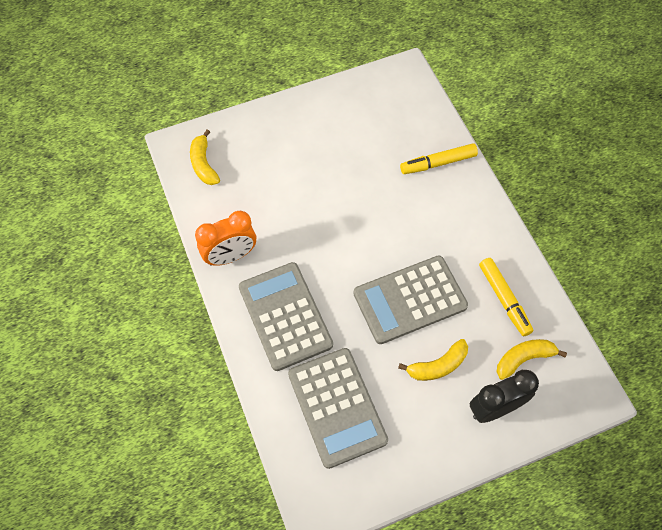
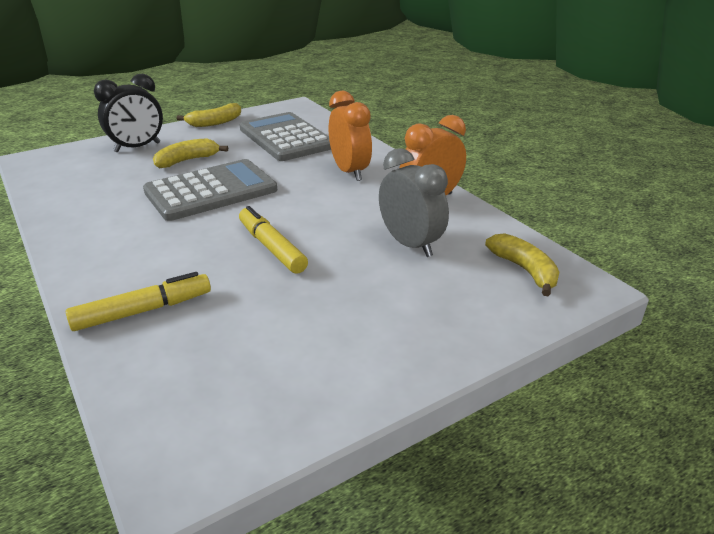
camera: 170 degrees right, 30 degrees down
(266, 201) = (410, 244): none -> grey clock
(285, 316) = (349, 172): grey calculator -> orange clock
(504, 299) = (96, 200): yellow marker -> yellow marker (272, 247)
(523, 359) = (94, 170): yellow banana -> yellow banana (215, 122)

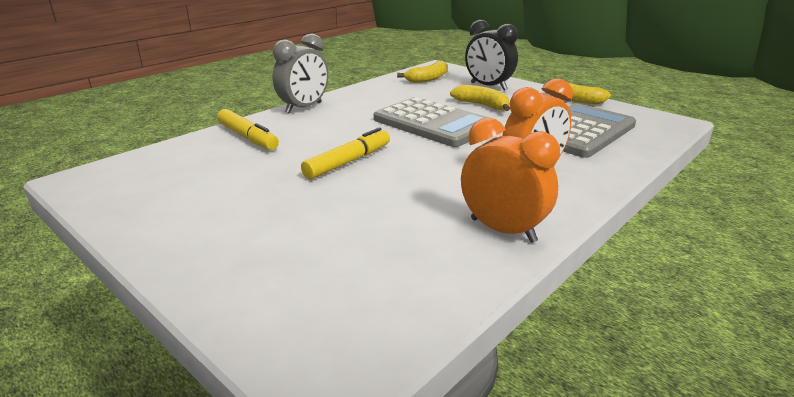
camera: 75 degrees right, 5 degrees down
(410, 244) = (384, 228): grey clock -> grey clock (304, 108)
(524, 270) = (355, 317): yellow banana -> yellow banana (428, 79)

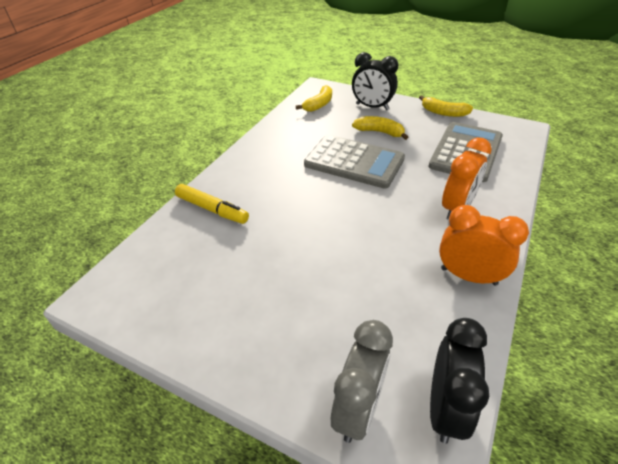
camera: 15 degrees left, 15 degrees up
(304, 108) = (237, 161): grey clock -> grey clock (358, 409)
(348, 162) = (314, 223): yellow marker -> none
(380, 336) = (445, 408): none -> black clock

